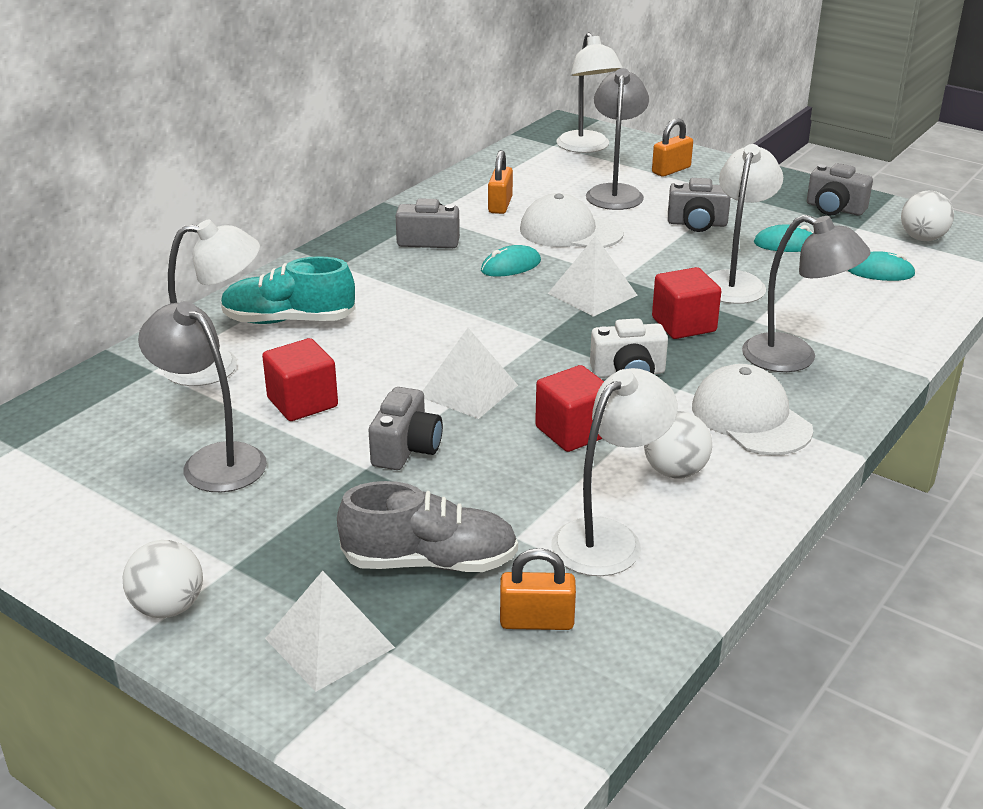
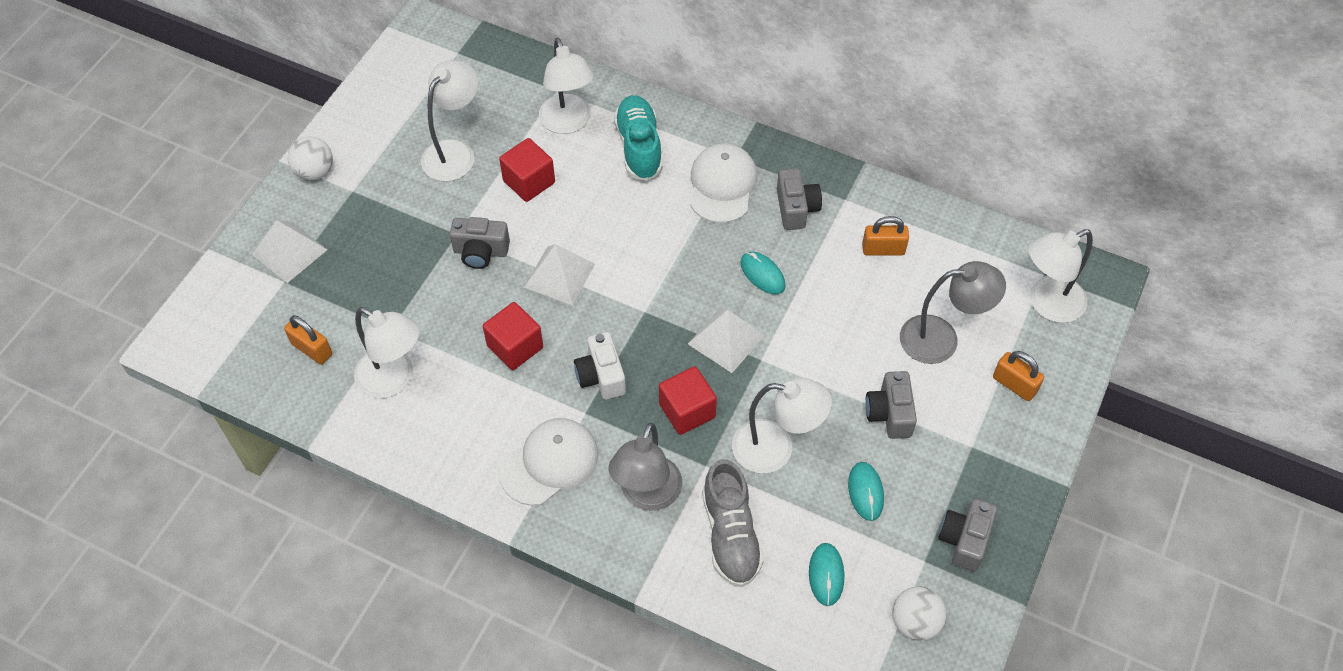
camera: 80 degrees right, 25 degrees up
(213, 461) = (455, 152): grey lamp -> white lamp
(430, 562) = (363, 286): grey shoe -> grey shoe (730, 534)
(537, 621) = (312, 349): orange padlock -> orange padlock turned 45 degrees counterclockwise
(570, 231) = (843, 311): white cap -> white cap (722, 185)
(675, 471) = (473, 414): white ball -> none

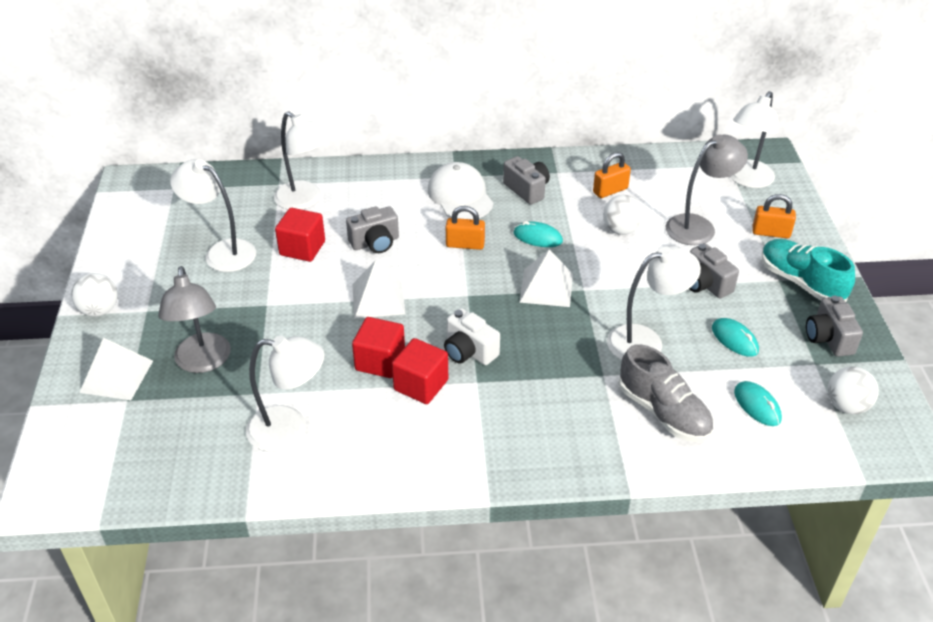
camera: 30 degrees left, 15 degrees down
(312, 349) = (192, 439): orange padlock -> orange padlock (465, 244)
(455, 152) = (222, 252): white lamp -> white lamp turned 60 degrees counterclockwise
(480, 252) = (297, 309): grey camera -> grey camera (375, 243)
(549, 463) = (477, 429): white cap -> none
(639, 147) = (375, 195): turquoise shoe -> turquoise shoe (801, 282)
(647, 495) = (575, 416): grey lamp -> grey lamp (203, 362)
(687, 411) = (557, 345): red cube -> red cube (421, 385)
(855, 305) = (621, 230): none -> white ball

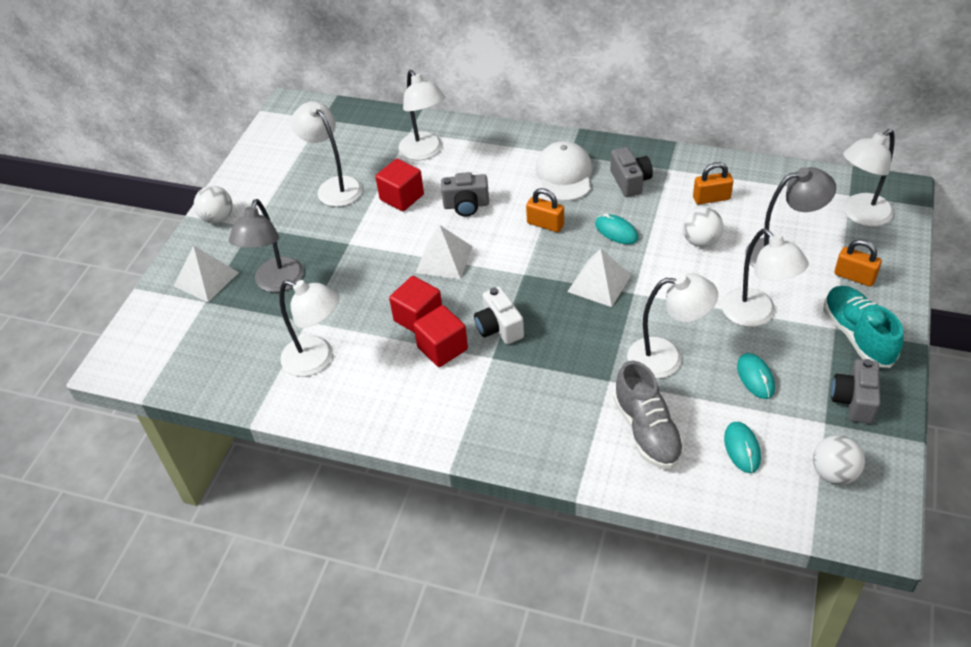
camera: 25 degrees right, 5 degrees up
(705, 284) = (756, 315): grey camera -> white lamp

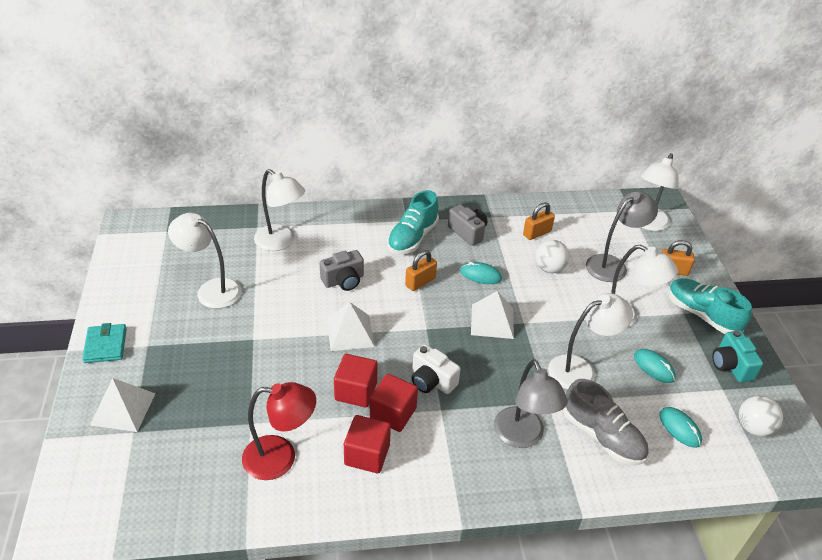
camera: 30 degrees left, 5 degrees down
(218, 218) = (105, 345): white ball -> turquoise wallet
(276, 283) = (200, 394): grey lamp -> grey lamp (522, 437)
(317, 360) = (281, 458): white lamp -> red lamp
(402, 197) = (281, 286): red cube -> red cube (367, 455)
(545, 224) = (420, 282): orange padlock -> orange padlock turned 45 degrees counterclockwise
(564, 175) = (412, 238): white cap -> turquoise shoe
(854, 400) = (731, 365): grey camera -> turquoise camera

